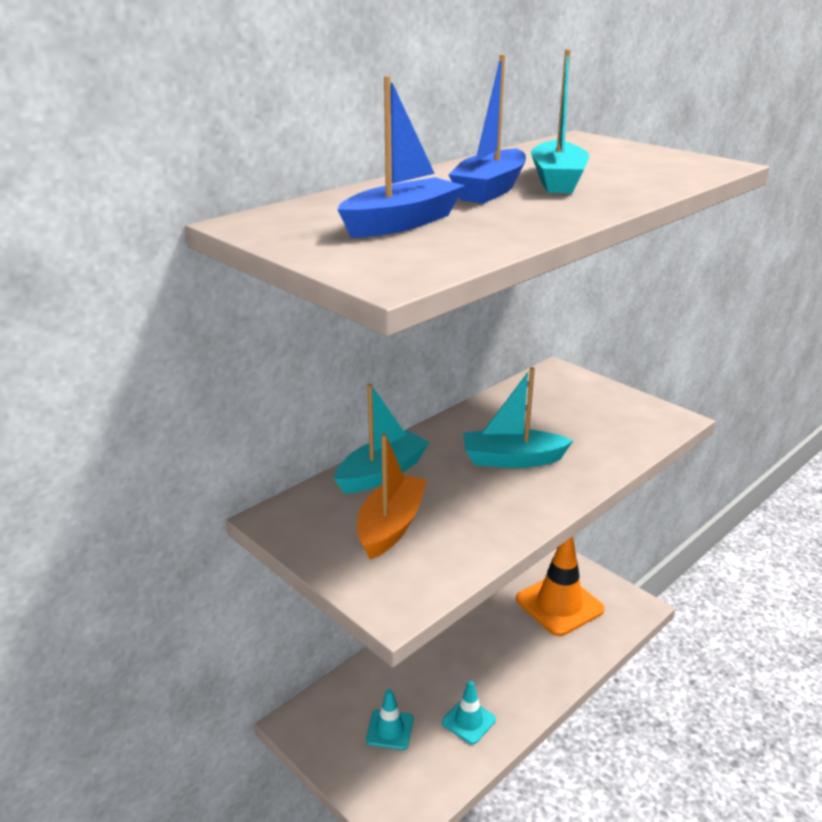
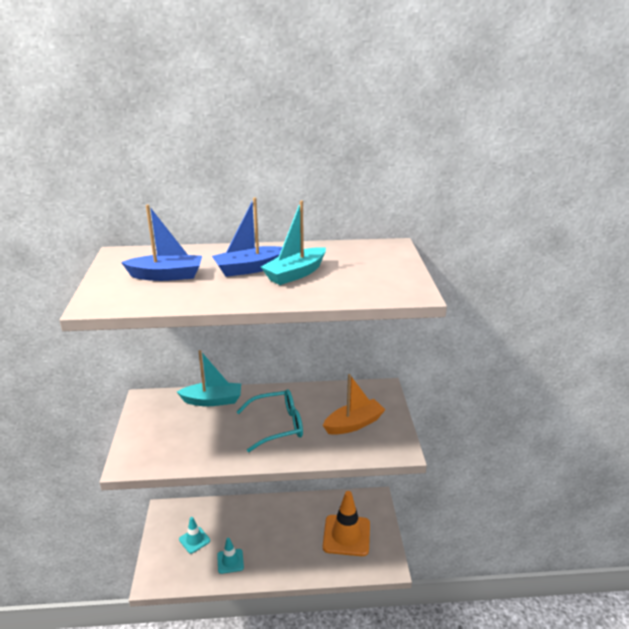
camera: 40 degrees right, 0 degrees up
(391, 526) = (178, 428): orange boat -> orange boat (354, 424)
(512, 459) = (278, 425): turquoise boat -> turquoise glasses

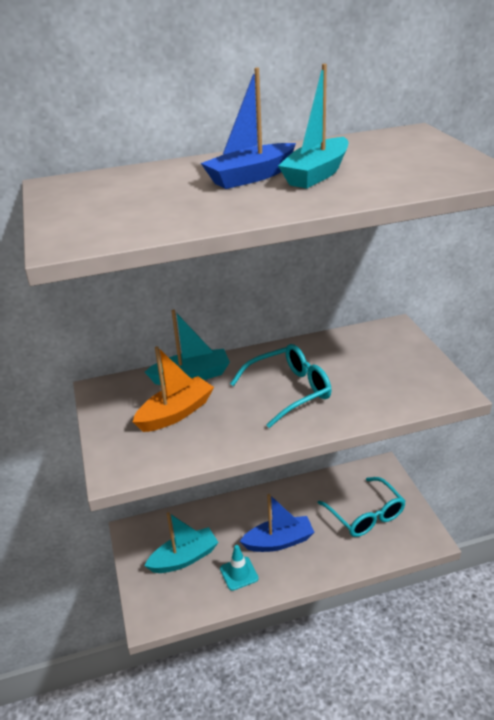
camera: 10 degrees left, 5 degrees up
(166, 276) = (143, 198): blue boat -> blue boat (279, 541)
(194, 540) = (184, 558): turquoise traffic cone -> turquoise boat
(346, 535) = (366, 515): orange traffic cone -> turquoise glasses
(354, 424) = (382, 373): orange boat -> orange boat (176, 413)

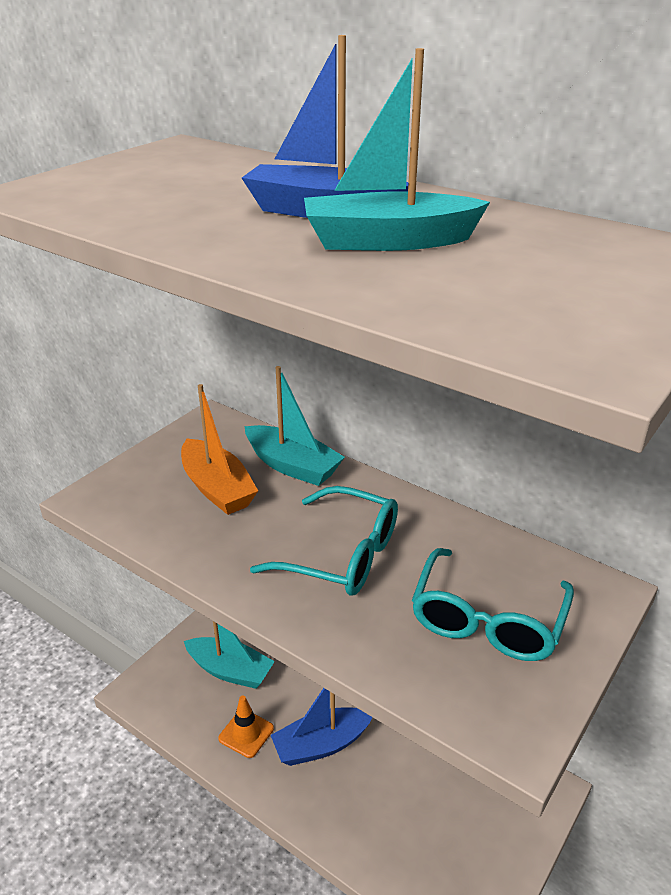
camera: 50 degrees right, 0 degrees up
(176, 413) = (217, 488): orange boat -> orange boat turned 45 degrees clockwise
(239, 573) = (246, 733): turquoise traffic cone -> orange traffic cone
(279, 541) = (321, 744): blue boat -> blue boat turned 120 degrees clockwise
(366, 515) = (444, 818): turquoise glasses -> turquoise glasses (487, 620)

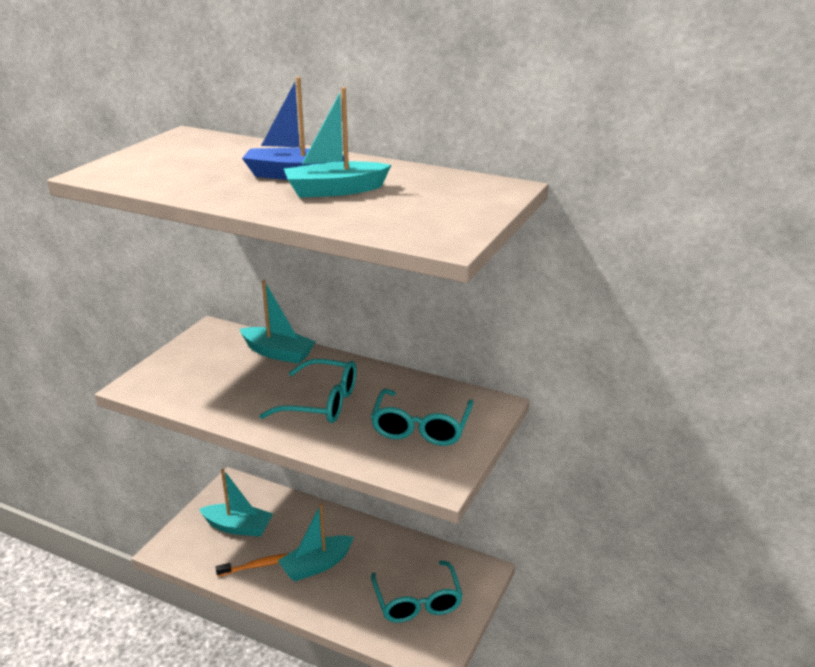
camera: 10 degrees left, 5 degrees down
(217, 488) = (225, 372): orange boat -> none
(246, 733) = (257, 566): orange traffic cone -> orange toothbrush
(321, 744) = (316, 565): blue boat -> turquoise boat
(452, 827) = (417, 602): none -> turquoise glasses

